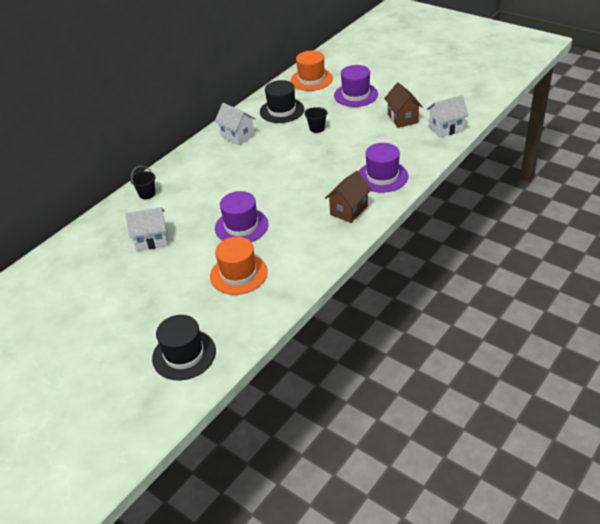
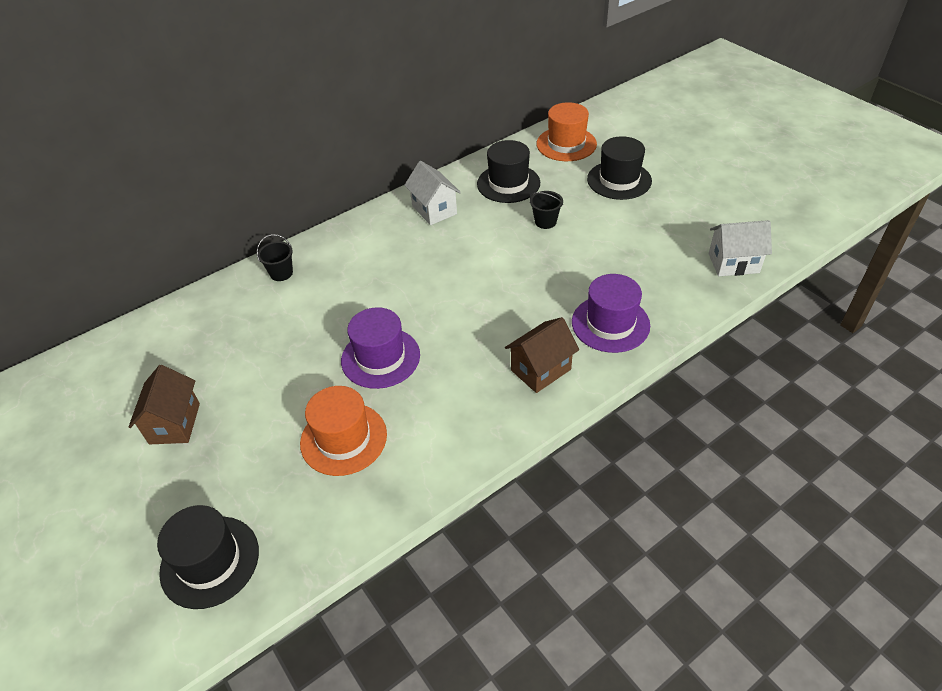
camera: 15 degrees right, 5 degrees up
(152, 240) = (255, 348): white house -> none
(356, 95) = (619, 180): purple hat -> black hat
(402, 118) = (673, 232): brown house -> brown house (175, 423)

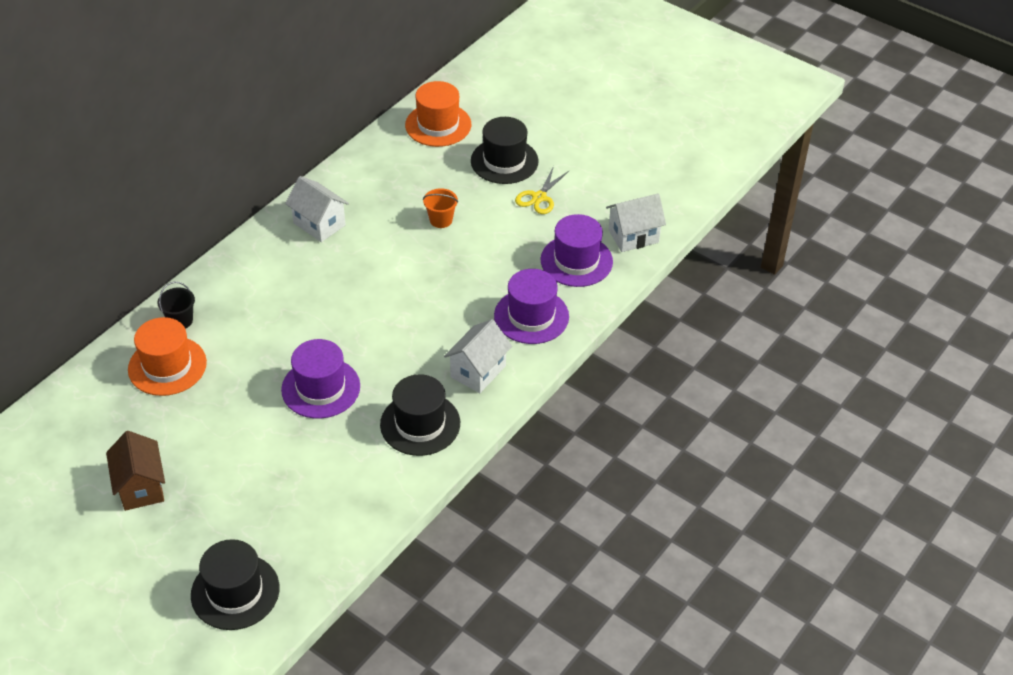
camera: 20 degrees left, 0 degrees up
(343, 438) = (314, 468): orange hat -> orange hat (167, 366)
(508, 183) = (389, 181): black hat -> black hat (420, 424)
(541, 370) = (478, 371): brown house -> white house
(545, 222) = (441, 220): black bucket -> orange bucket
(644, 215) = (539, 197): none -> yellow scissors
(669, 277) = (576, 261): none -> purple hat

